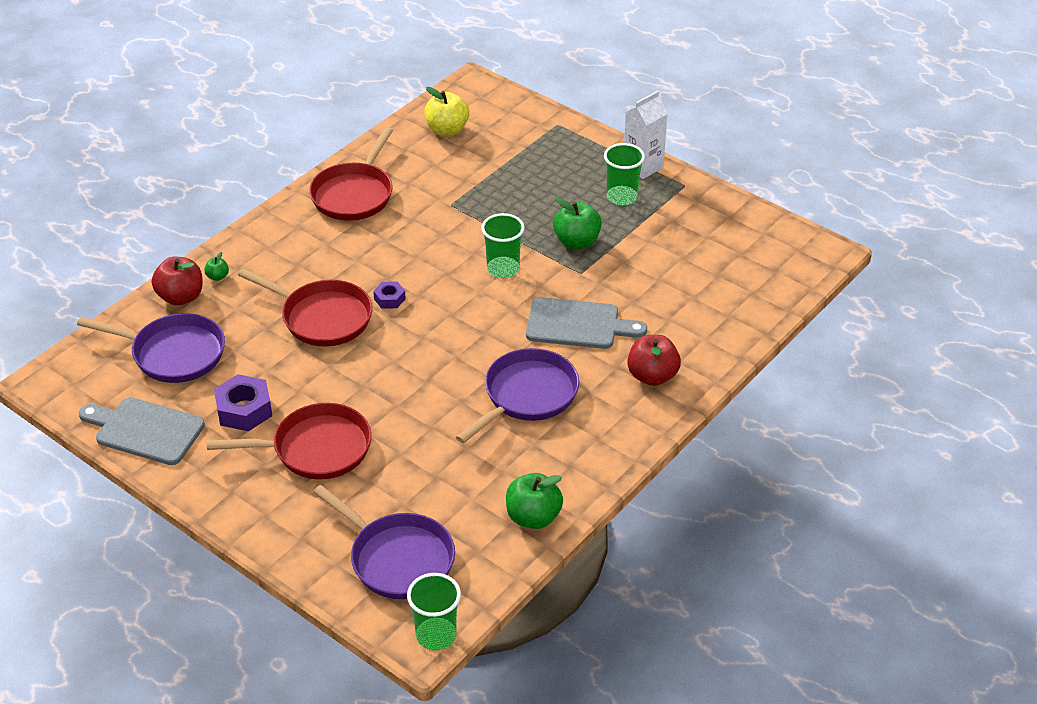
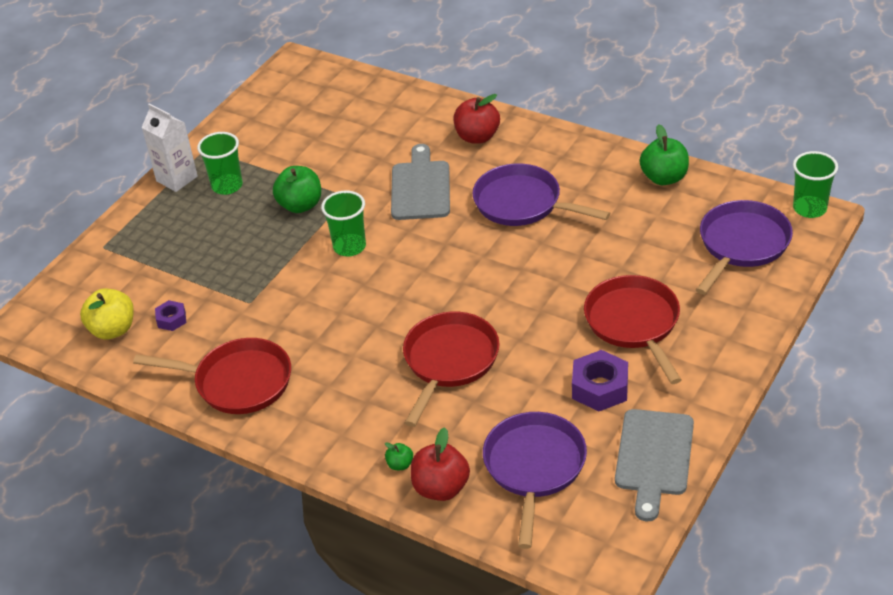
camera: 95 degrees left, 0 degrees up
(389, 299) = (410, 317): purple nut -> purple nut (171, 319)

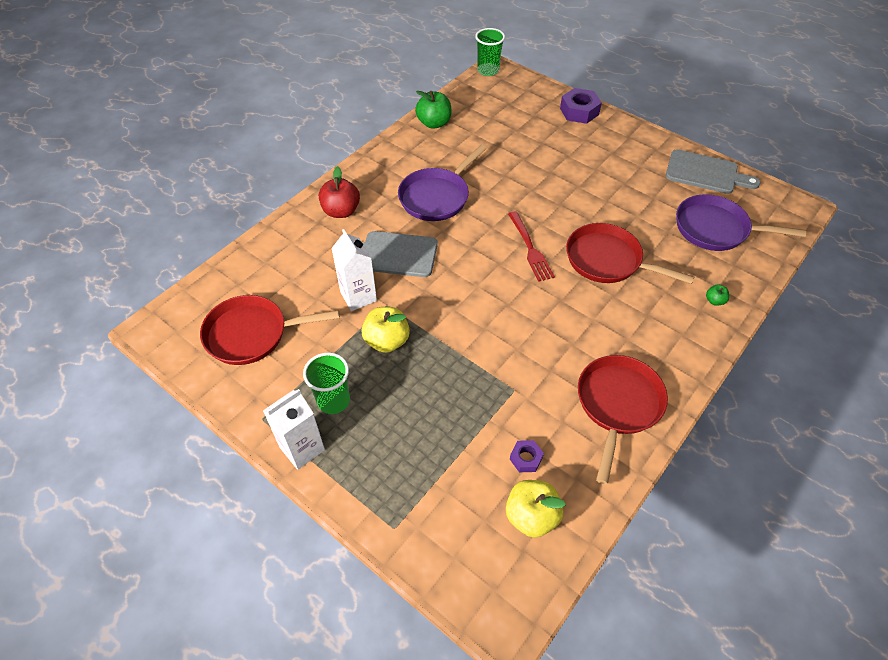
camera: 85 degrees left, 10 degrees up
(300, 205) = (387, 341): green apple -> yellow apple
(349, 247) = (457, 309): green cup -> none
(355, 175) = (358, 296): none -> white carton
(441, 488) = (737, 280): red apple -> none
(453, 292) = (530, 249): none -> red fork
(600, 388) = (642, 187): purple nut -> purple nut (579, 111)
(634, 324) = (582, 161): red pan -> red pan (252, 334)
(741, 245) = (515, 103): purple pan -> none

